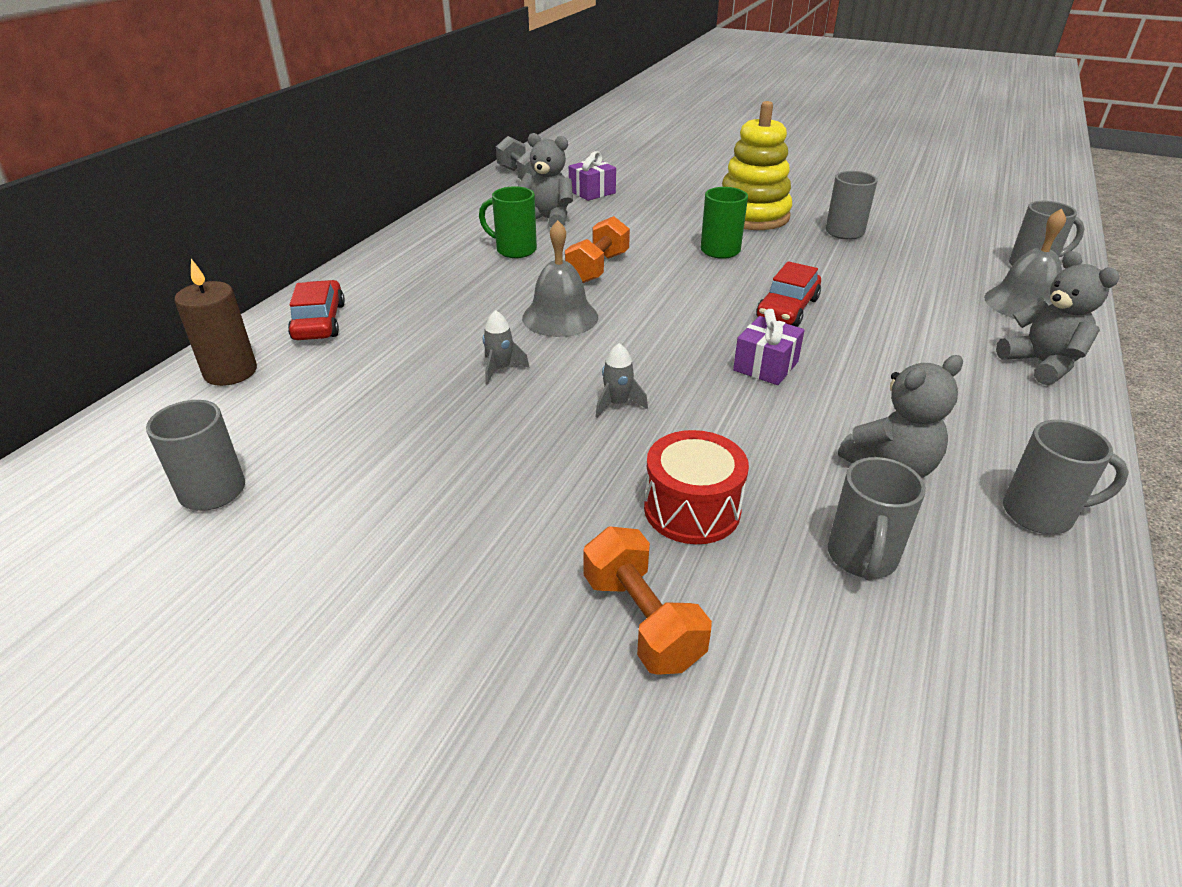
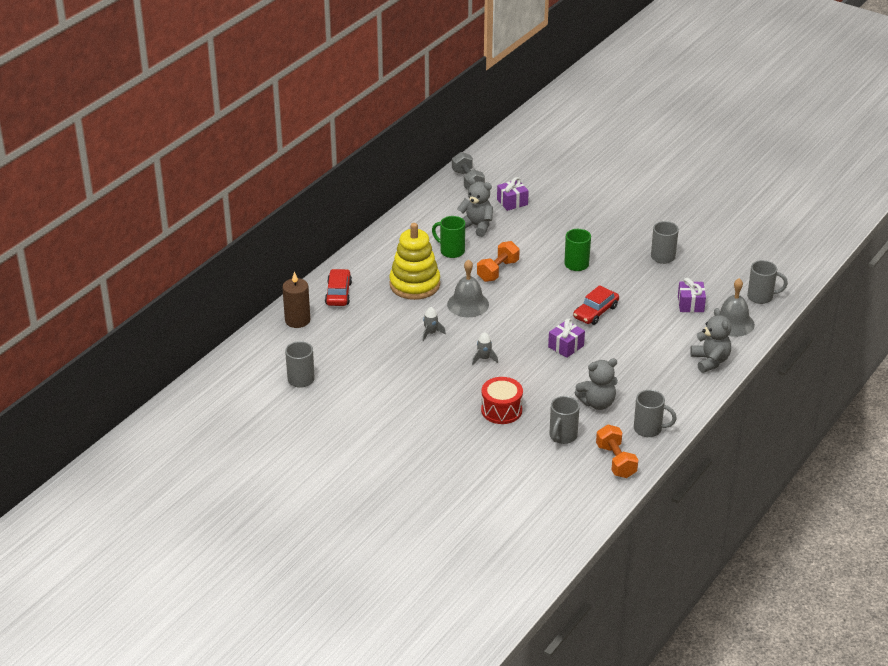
camera: 10 degrees right, 0 degrees up
(642, 620) = (467, 447): orange dumbbell -> orange dumbbell (616, 461)
(752, 216) = (610, 236): yellow stacking toy -> yellow stacking toy (414, 284)
(933, 285) = (690, 304): none -> purple gift

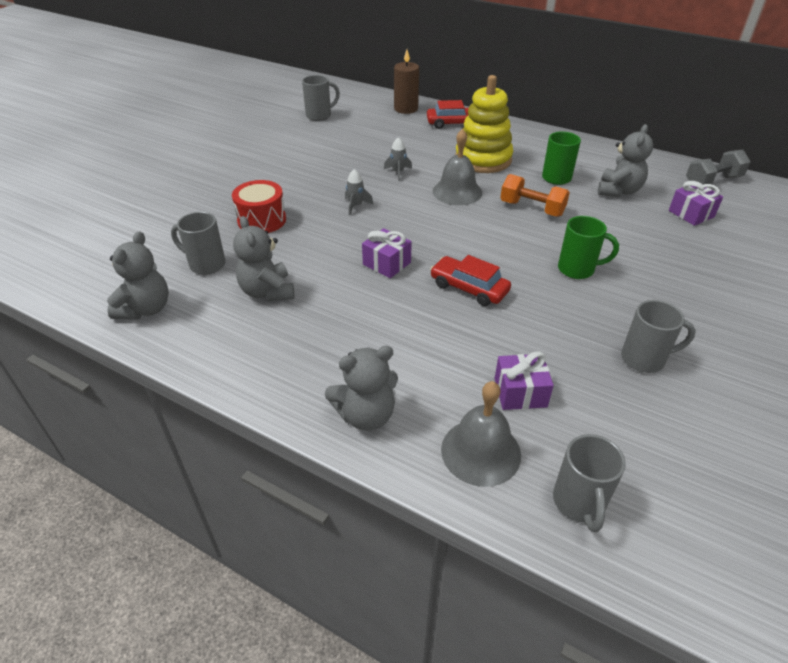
camera: 85 degrees right, 5 degrees up
(616, 461) = (146, 309): orange dumbbell -> grey teddy bear
(649, 429) = (204, 340): grey mug -> none

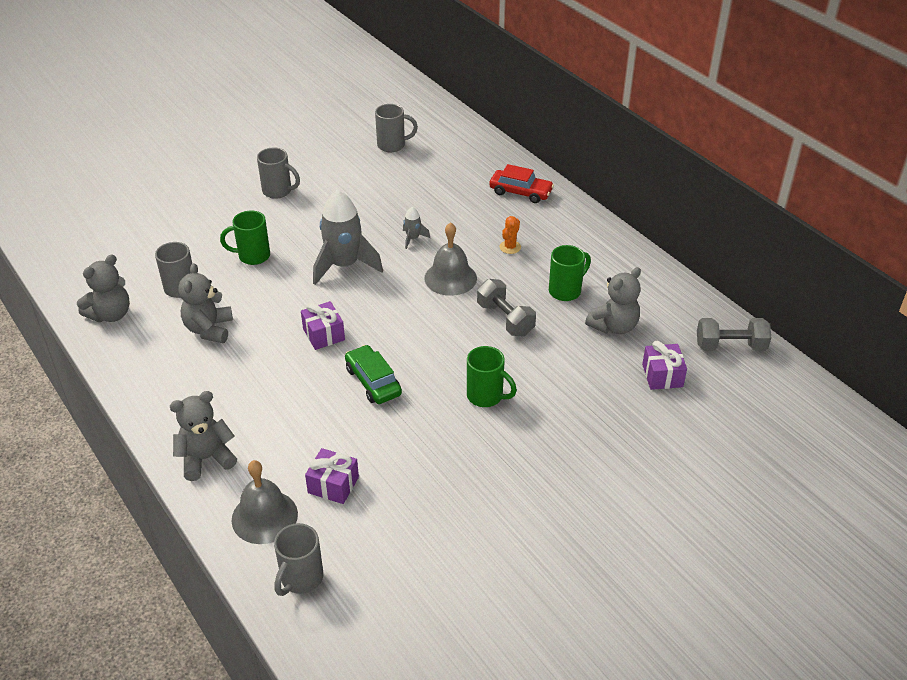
camera: 25 degrees right, 0 degrees up
(262, 220) = (252, 256): red drum -> green mug
(356, 206) = (344, 265): grey rocket -> grey rocket, size x2.25
(366, 415) = (206, 458): grey teddy bear -> grey teddy bear turned 150 degrees clockwise
(406, 109) = (487, 159): brown candle -> none
(469, 288) = (373, 381): red car -> green car
(483, 159) = (510, 247): yellow stacking toy -> orange cactus
(532, 208) = (505, 319): orange dumbbell -> grey dumbbell
(644, 359) = (461, 496): grey mug -> grey mug (278, 191)

